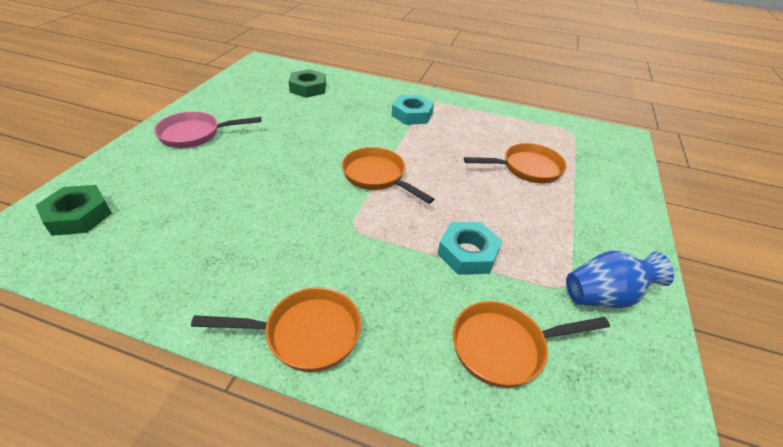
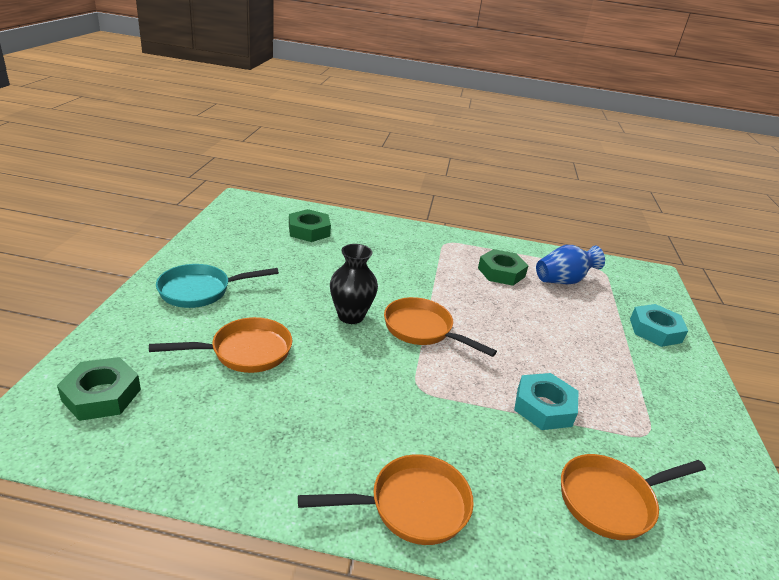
camera: 10 degrees left, 10 degrees down
(195, 134) = (200, 291): pink pan -> turquoise pan
(316, 161) = (351, 316): none -> black vase
(412, 114) = (434, 258): turquoise nut -> turquoise nut (655, 330)
(471, 129) = (501, 272): none -> green nut
(527, 168) = (571, 313): orange pan -> orange pan (245, 352)
(604, 296) = (687, 441): blue vase -> blue vase (563, 281)

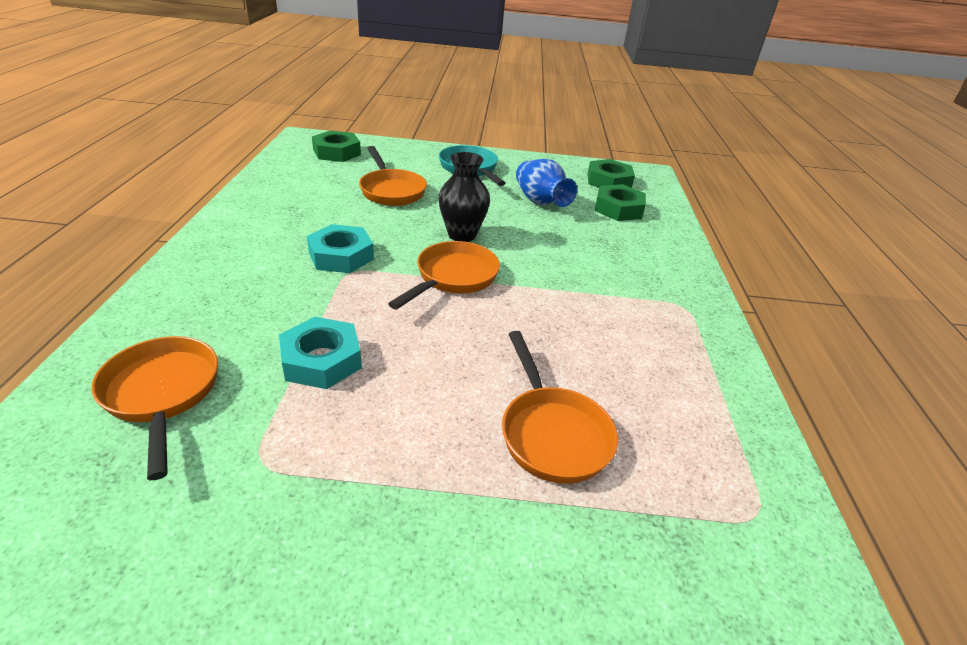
camera: 85 degrees right, 5 degrees up
(411, 506) = (203, 263): orange pan -> orange pan (552, 433)
(501, 272) = (635, 356): green nut -> green nut (609, 181)
(563, 281) = (663, 436): blue vase -> blue vase (540, 202)
(655, 330) = (554, 565): turquoise nut -> turquoise nut (341, 256)

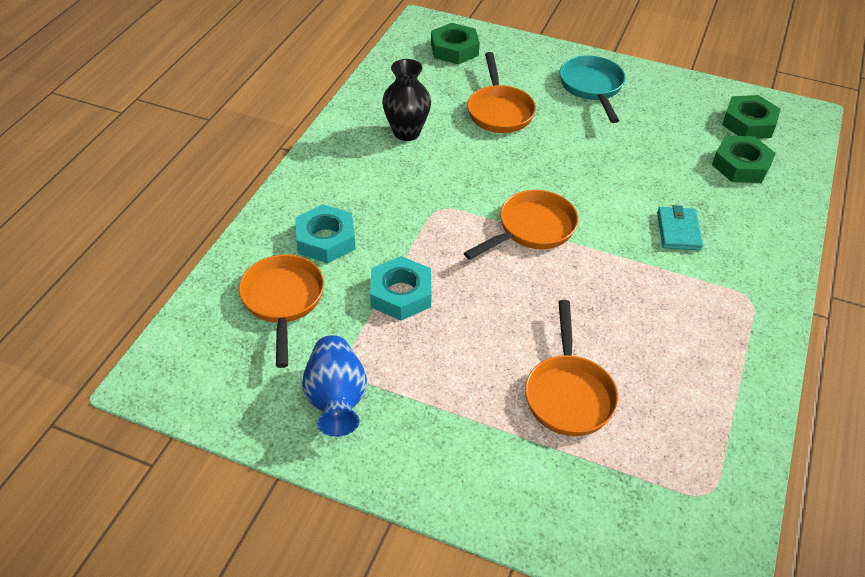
camera: 20 degrees right, 10 degrees up
(341, 256) = (434, 189): turquoise nut -> turquoise nut (325, 239)
(462, 235) = (555, 179): black vase -> black vase (406, 132)
(540, 202) = (654, 145): blue vase -> blue vase (336, 399)
(592, 261) = (678, 231): none -> turquoise wallet

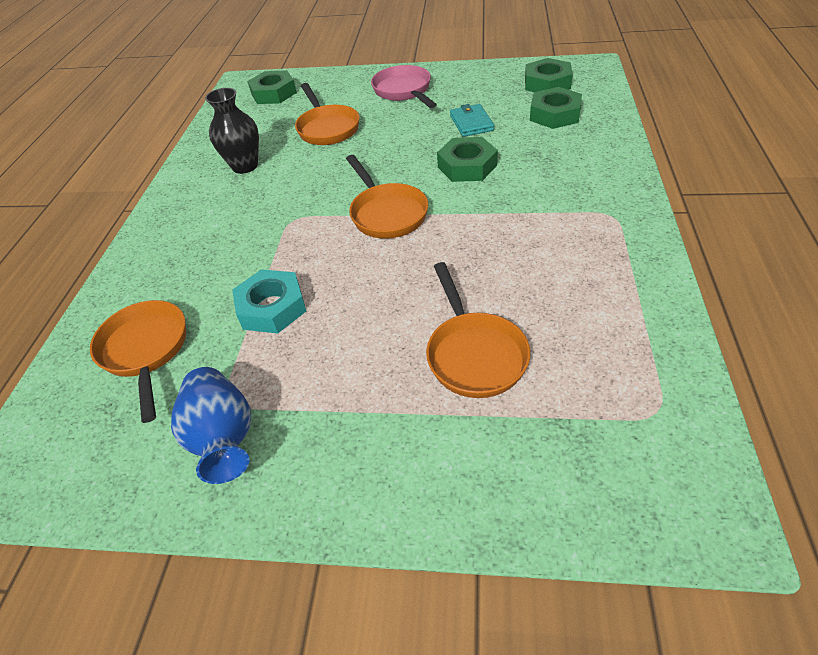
camera: 10 degrees left, 0 degrees up
(325, 239) = (182, 278): turquoise nut -> none
(532, 229) = (386, 213): orange pan -> orange pan turned 120 degrees clockwise
(592, 87) = (404, 91): turquoise pan -> pink pan
(627, 200) = (467, 166): none -> green nut
(678, 231) = (522, 178): turquoise wallet -> turquoise wallet (471, 123)

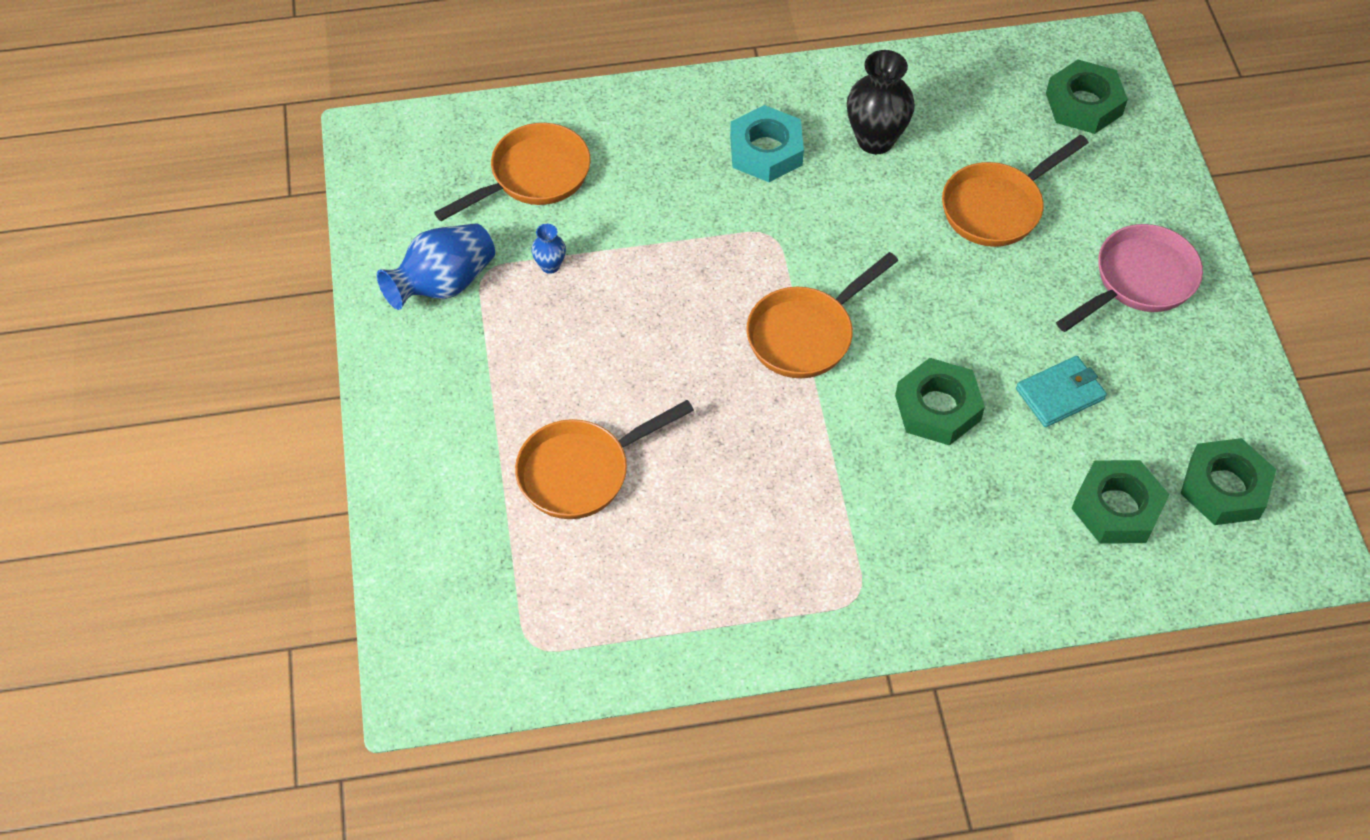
camera: 70 degrees right, 10 degrees up
(249, 350) = (550, 266): none -> blue vase
(272, 307) = (614, 265): turquoise nut -> turquoise nut (766, 151)

